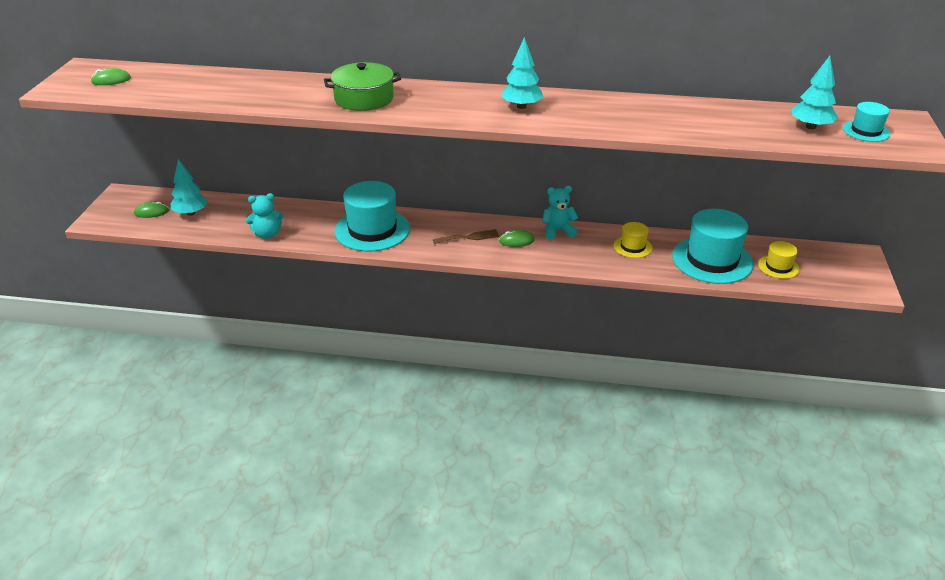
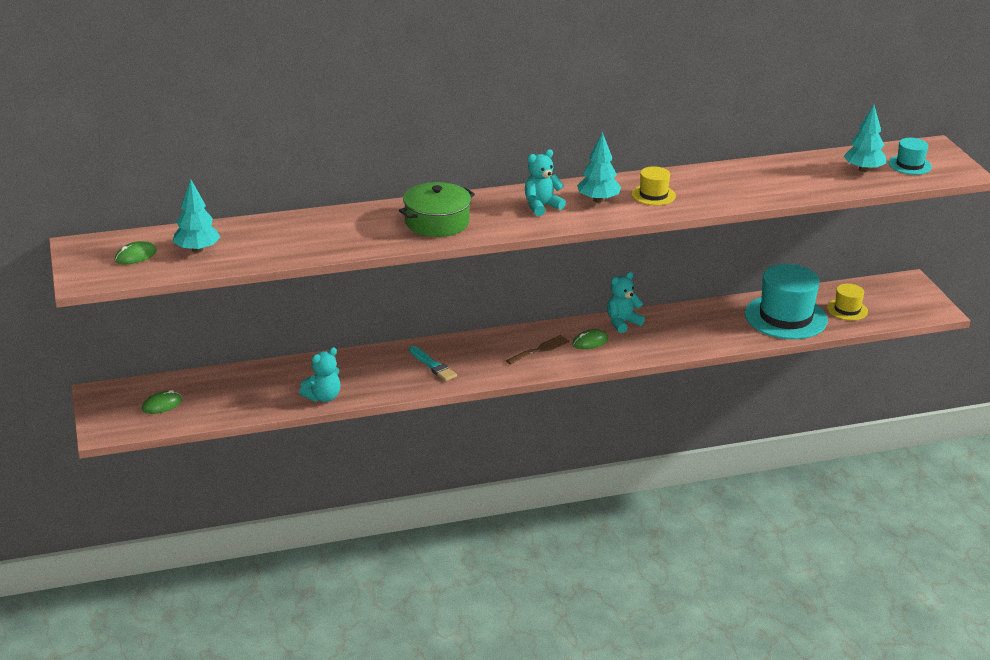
camera: 25 degrees left, 5 degrees down
(191, 213) = (210, 395): turquoise tree -> turquoise tree (197, 250)
(372, 230) = (433, 365): turquoise hat -> turquoise brush
(466, 102) = (541, 206): none -> turquoise teddy bear
(632, 247) = (705, 321): yellow hat -> yellow hat (653, 195)

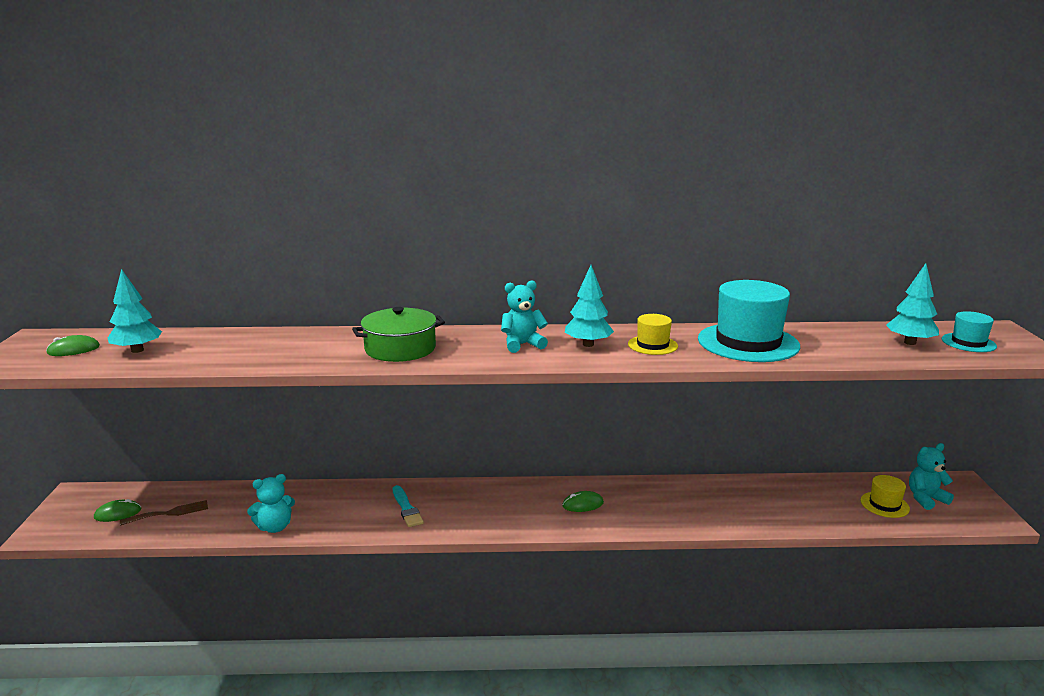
camera: 15 degrees right, 10 degrees down
(540, 349) = (526, 506): brown fork -> brown fork (169, 513)
(622, 323) = (626, 488): turquoise teddy bear -> turquoise teddy bear (925, 499)
(785, 317) = (810, 504): turquoise hat -> turquoise hat (748, 342)

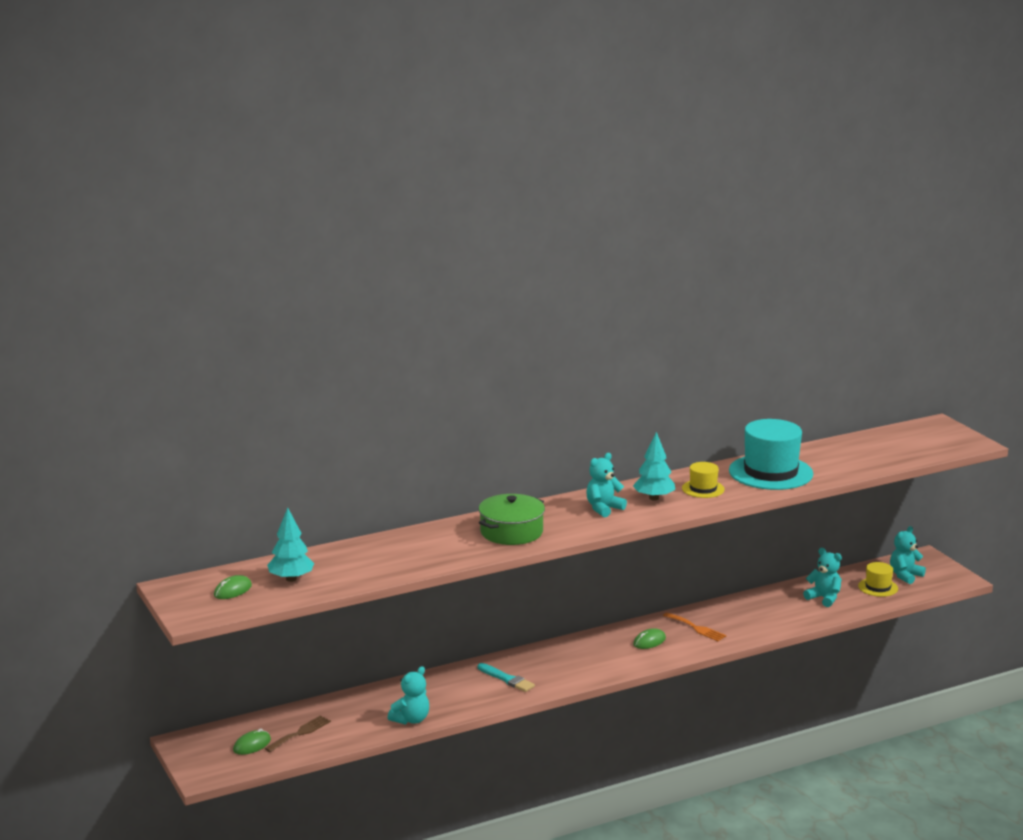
camera: 25 degrees left, 0 degrees up
(644, 502) = (696, 628): none -> orange fork
(811, 502) = (824, 598): none -> turquoise teddy bear
(910, 342) = (884, 449): turquoise tree -> none
(968, 343) = (923, 441): turquoise hat -> none

